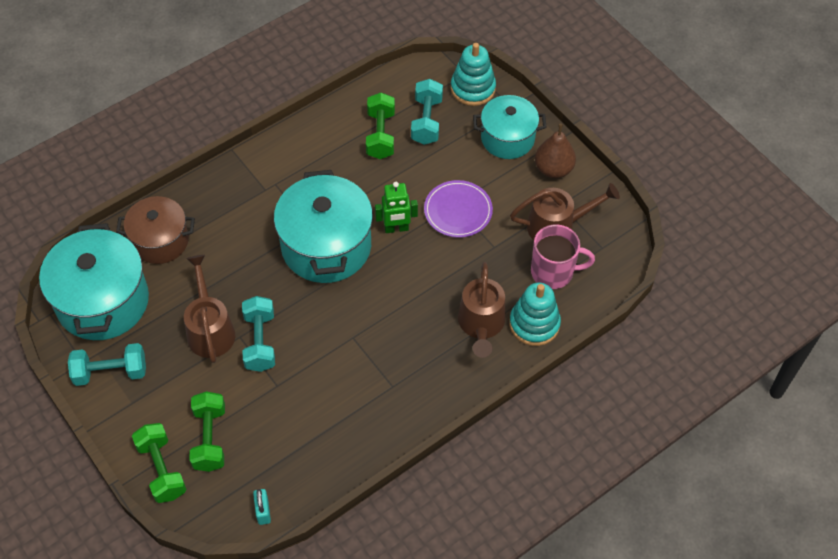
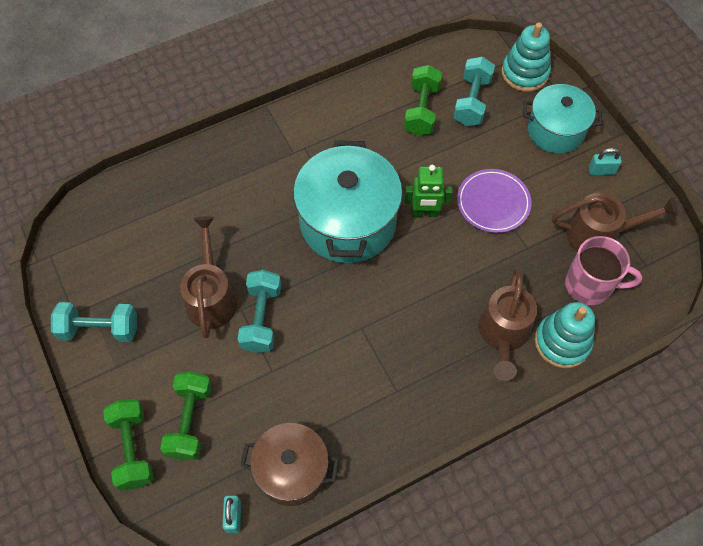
camera: 10 degrees right, 5 degrees up
(103, 301) = (106, 250): turquoise pot -> none
(160, 241) = (177, 193): brown pot -> brown pot (292, 470)
(553, 169) = (601, 170): brown pear -> turquoise padlock

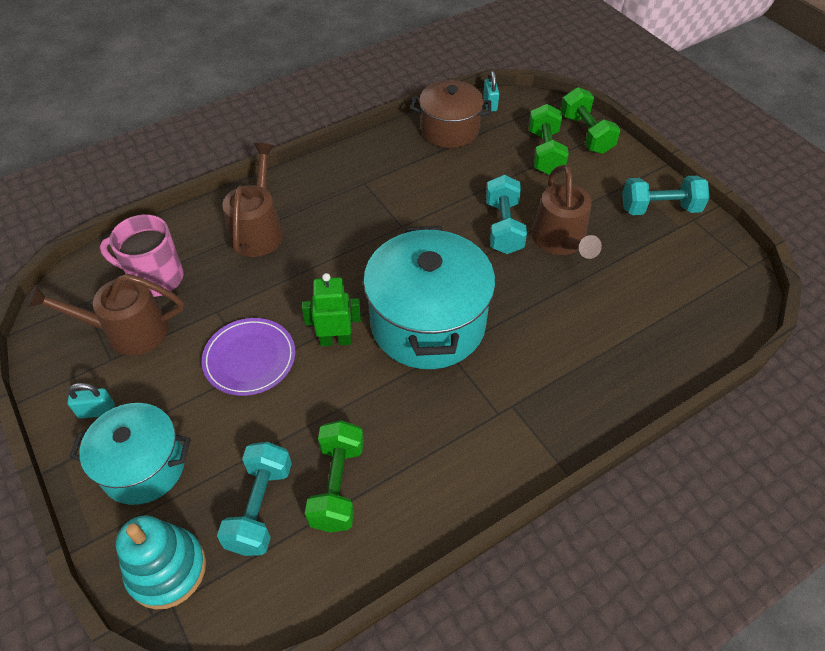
camera: 175 degrees right, 10 degrees down
(562, 342) = (200, 227): turquoise stacking toy -> none

